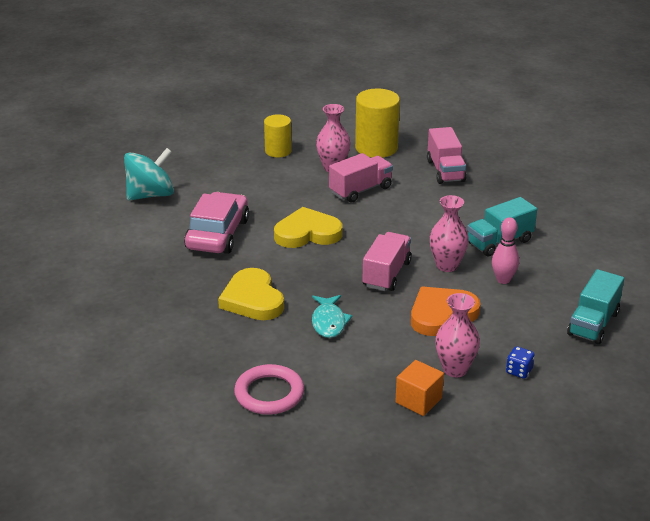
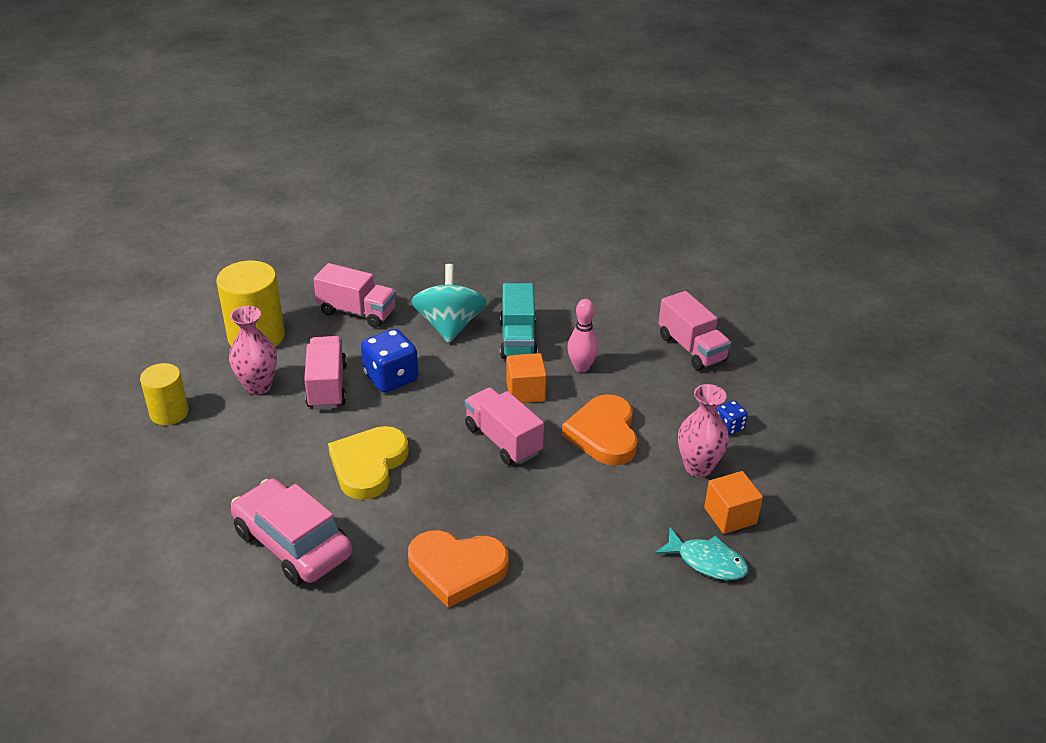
camera: 60 degrees left, 5 degrees up
(151, 195) = (131, 572): turquoise spinning top -> turquoise spinning top (449, 326)
(252, 299) = (457, 569): yellow heart -> orange heart
(269, 393) = (644, 630): pink ring -> none
(329, 322) = (551, 523): turquoise fish -> turquoise fish (707, 562)
(396, 209) = (391, 378): none -> blue dice
(447, 265) = (525, 391): pink vase -> orange cube
(593, 324) = (691, 348): turquoise truck -> pink truck

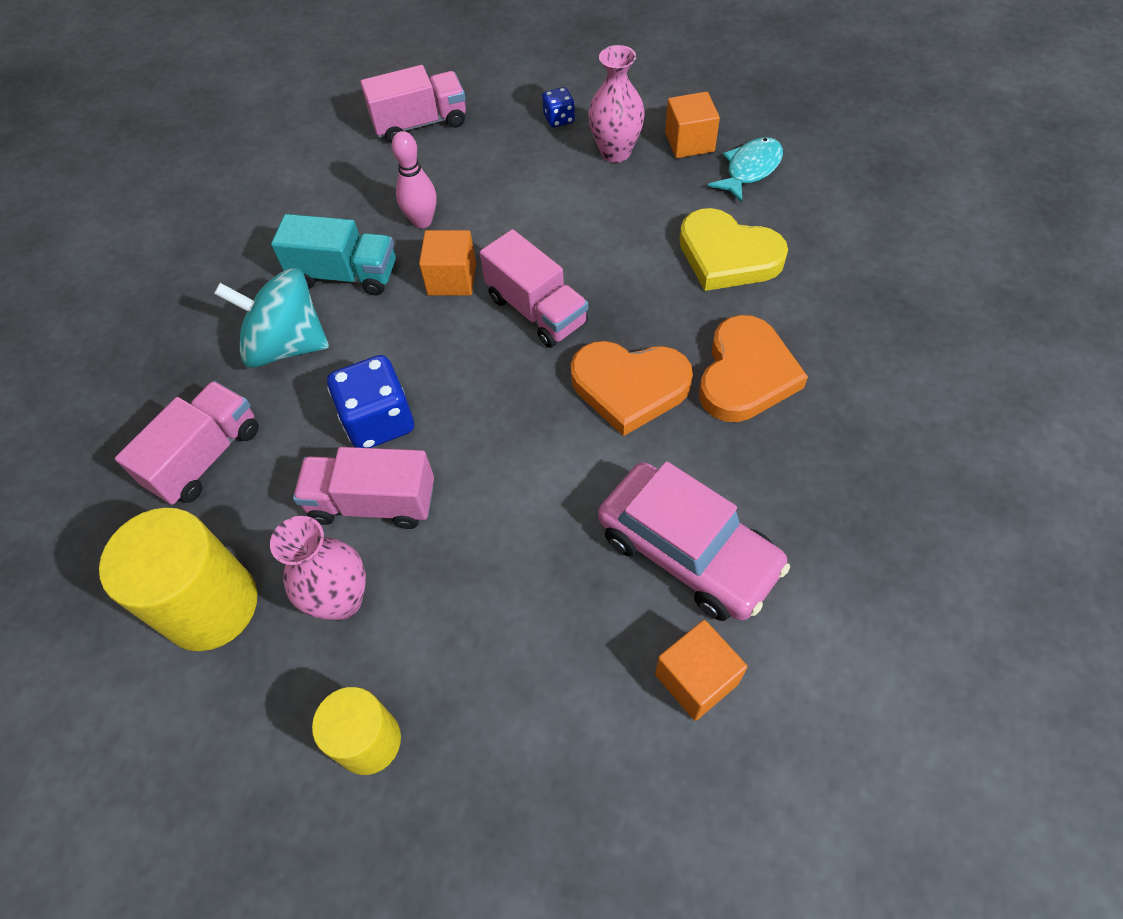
camera: 75 degrees left, 20 degrees up
(196, 554) = (696, 679): none -> orange cube
(292, 543) = (688, 551): pink car -> pink car turned 105 degrees counterclockwise
(368, 465) = (553, 456): yellow heart -> yellow heart (727, 256)
(503, 440) = (536, 310): pink truck -> pink truck turned 105 degrees counterclockwise
(604, 434) = (547, 218): orange heart -> orange heart (629, 387)

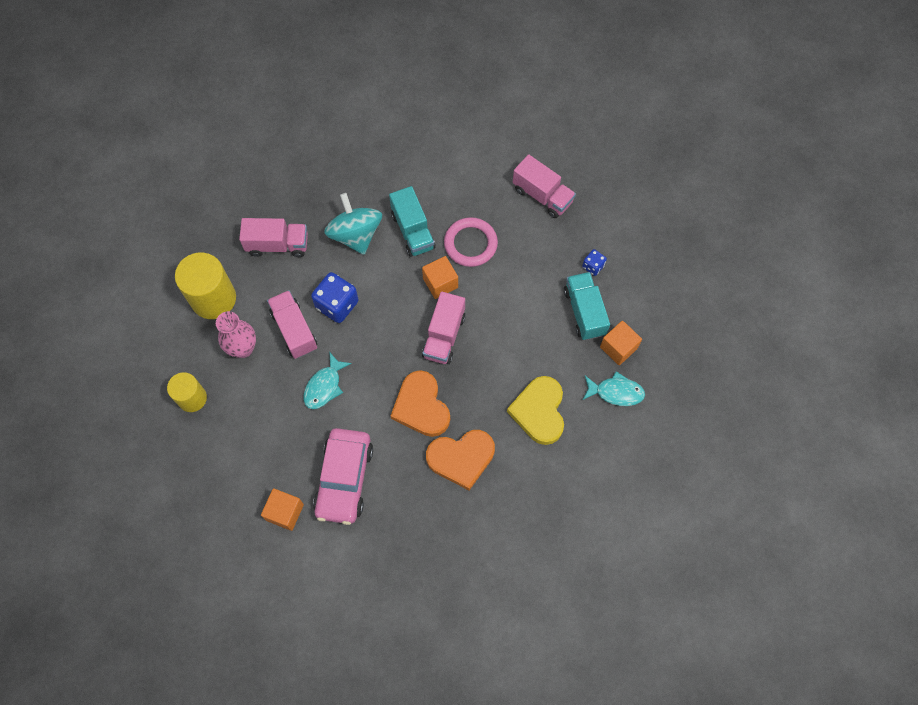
camera: 55 degrees right, 10 degrees up
(422, 221) = (470, 244): pink bowling pin -> pink ring
(504, 504) = (324, 386): none -> turquoise fish
(615, 152) = (584, 312): pink vase -> turquoise truck

